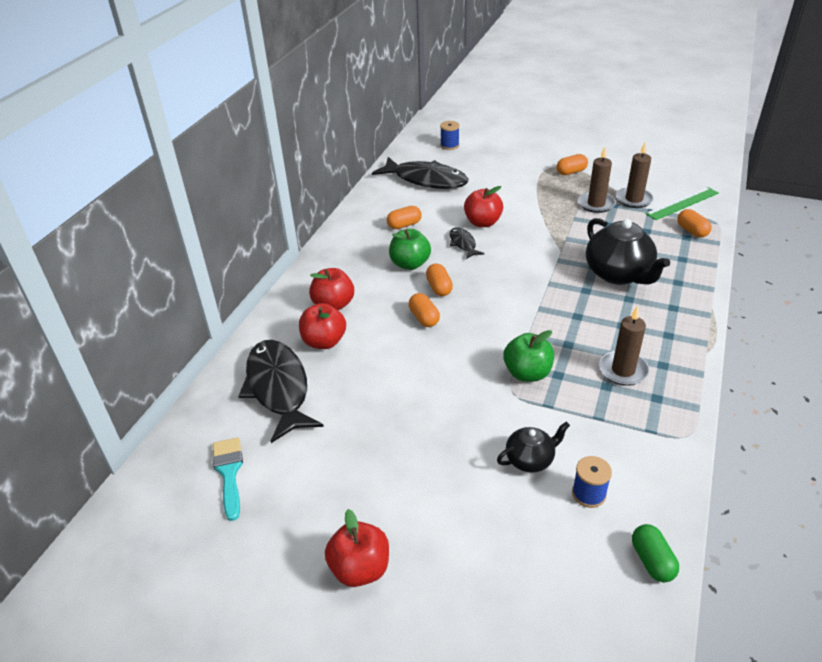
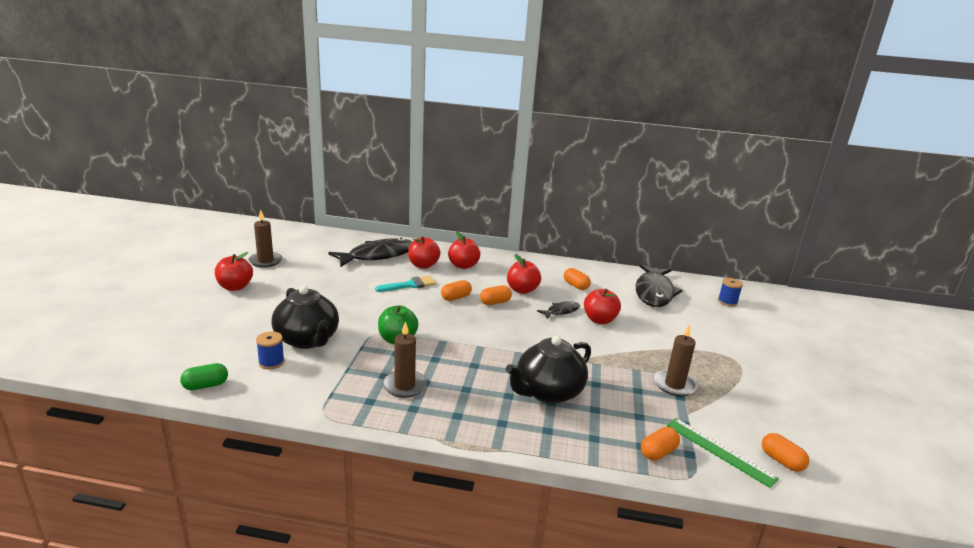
camera: 75 degrees right, 15 degrees down
(229, 473) = (311, 249): turquoise brush -> turquoise brush (409, 285)
(410, 264) = (522, 290): green apple -> red apple
(530, 459) = (307, 340): black teapot -> black teapot, size x1.83
(571, 172) = (732, 371): orange capsule -> orange capsule (781, 461)
(634, 199) = (702, 412): brown candle -> brown candle (265, 261)

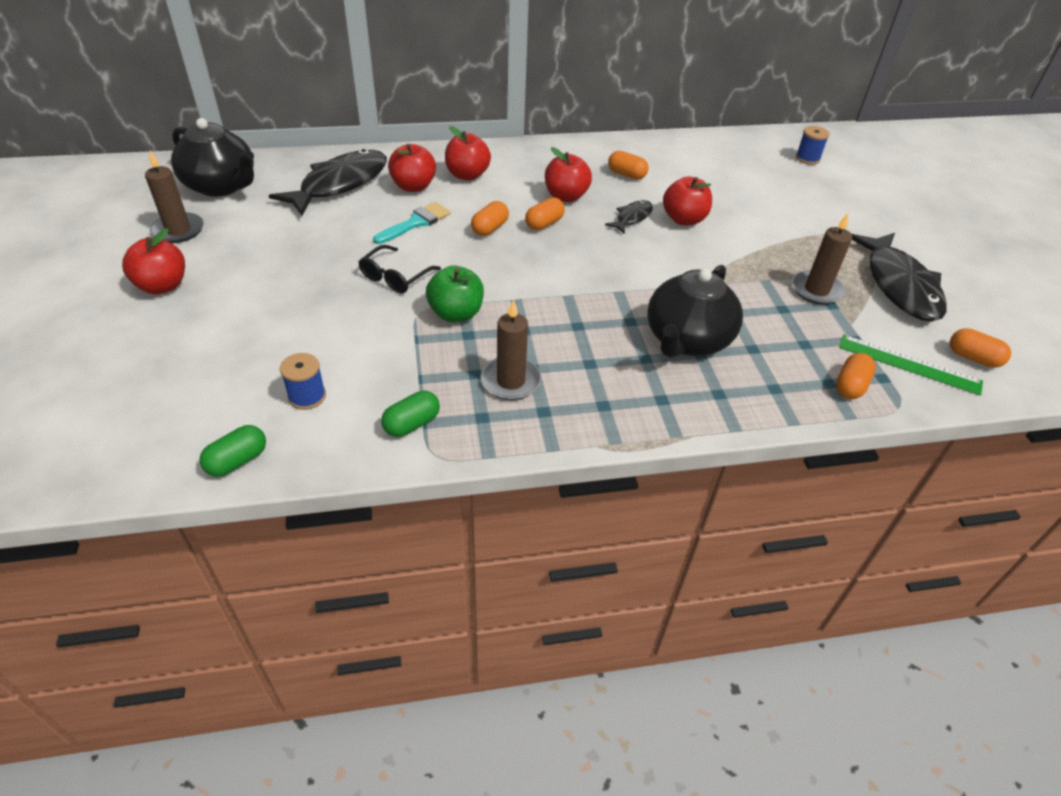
camera: 20 degrees left, 20 degrees up
(307, 340) = (333, 346): black teapot -> black teapot (221, 186)
(322, 393) = (412, 424): none -> green capsule
(374, 311) = (395, 277): none -> black glasses
(654, 292) = (721, 163): black fish -> black fish (899, 285)

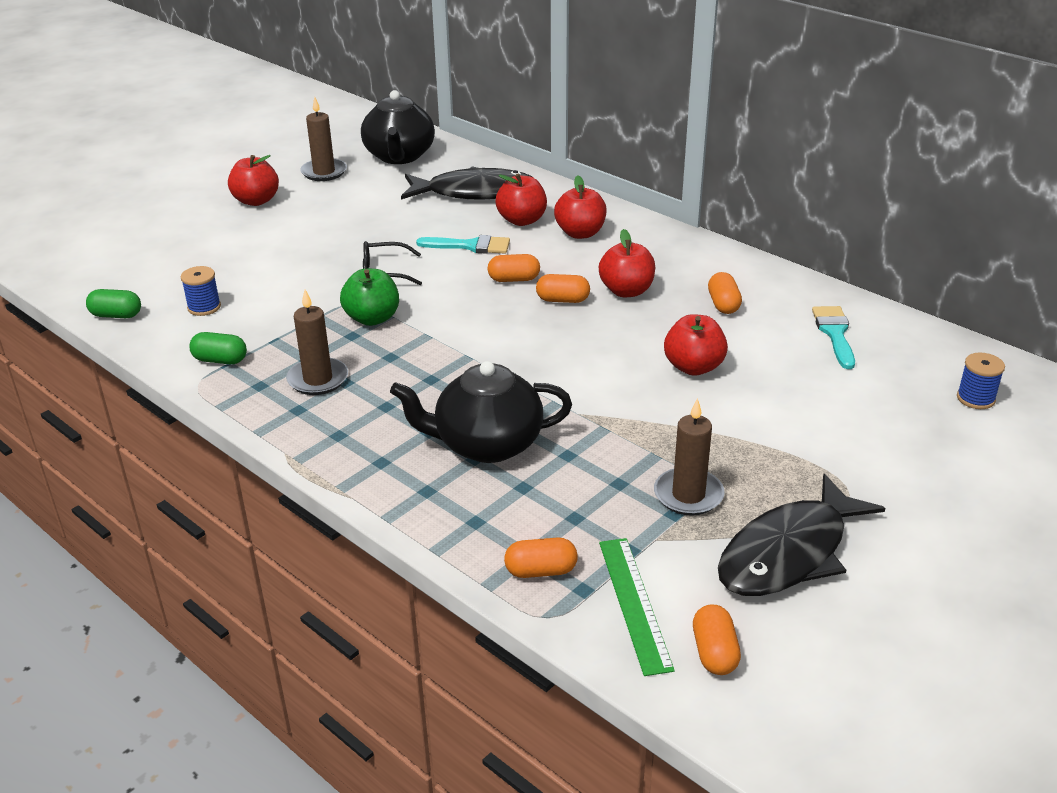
camera: 55 degrees right, 10 degrees down
(632, 218) = (648, 338): black fish -> none
(701, 160) = (835, 333): none -> turquoise brush

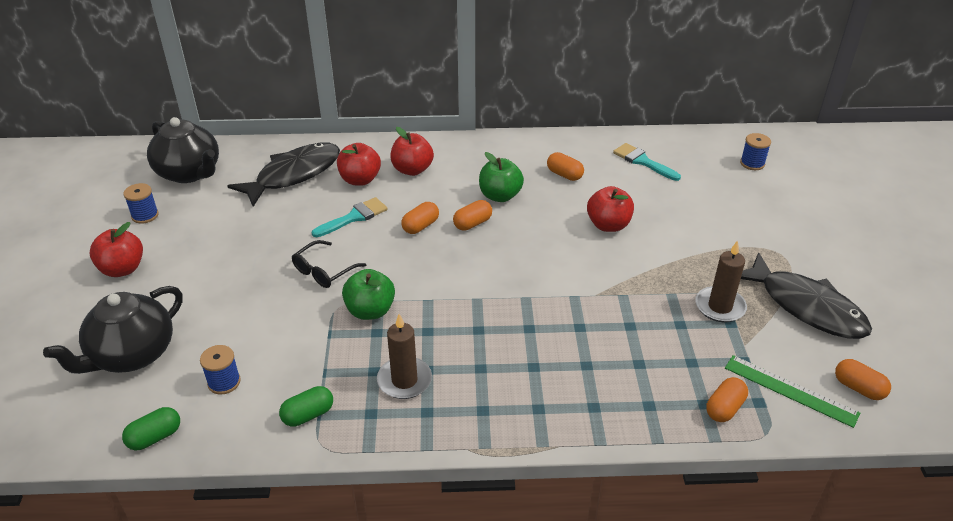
camera: 45 degrees left, 5 degrees up
(324, 172) = (145, 215): brown candle -> blue spool
(486, 444) = (578, 351): black teapot -> black teapot (132, 354)
(626, 291) = (500, 196): red apple -> green apple
(789, 553) = (806, 307): black fish -> black fish turned 45 degrees counterclockwise

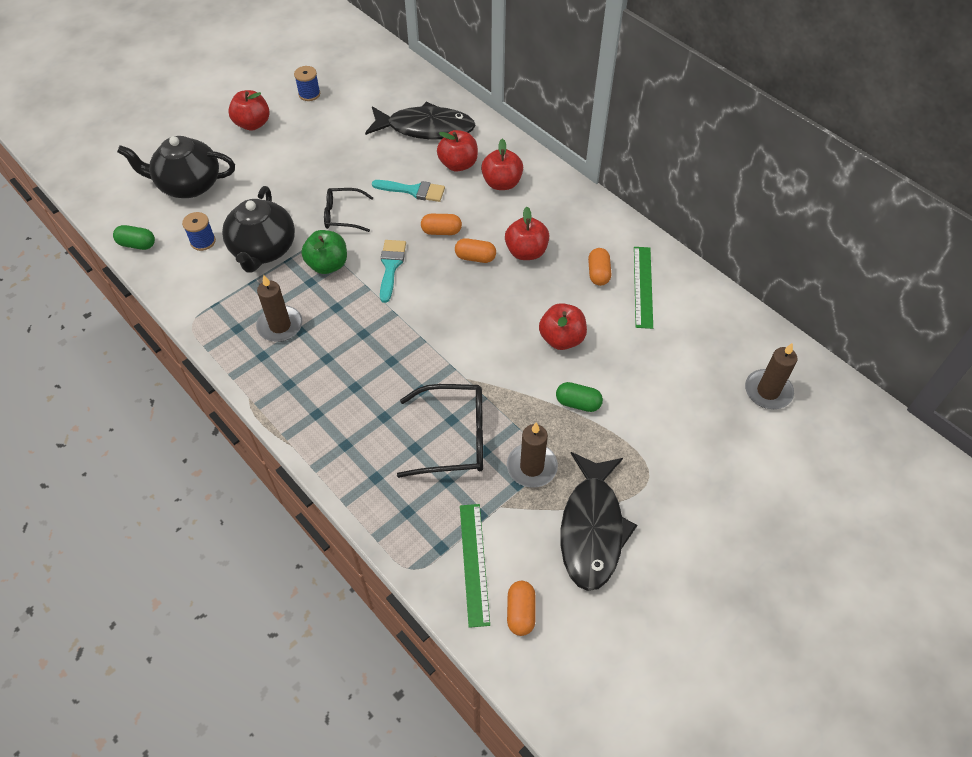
camera: 50 degrees right, 15 degrees up
(189, 173) = (371, 80): black teapot -> black teapot (263, 250)
(308, 415) = (210, 299): green capsule -> green capsule (578, 403)
(500, 196) = (526, 252): green apple -> red apple
(601, 163) = (642, 286): none -> green ruler
(643, 161) = (677, 313): turquoise brush -> turquoise brush (391, 266)
(650, 334) = (454, 437): none -> black glasses
(724, 408) = (414, 527): orange capsule -> none
(752, 163) = (768, 391): blue spool -> brown candle

